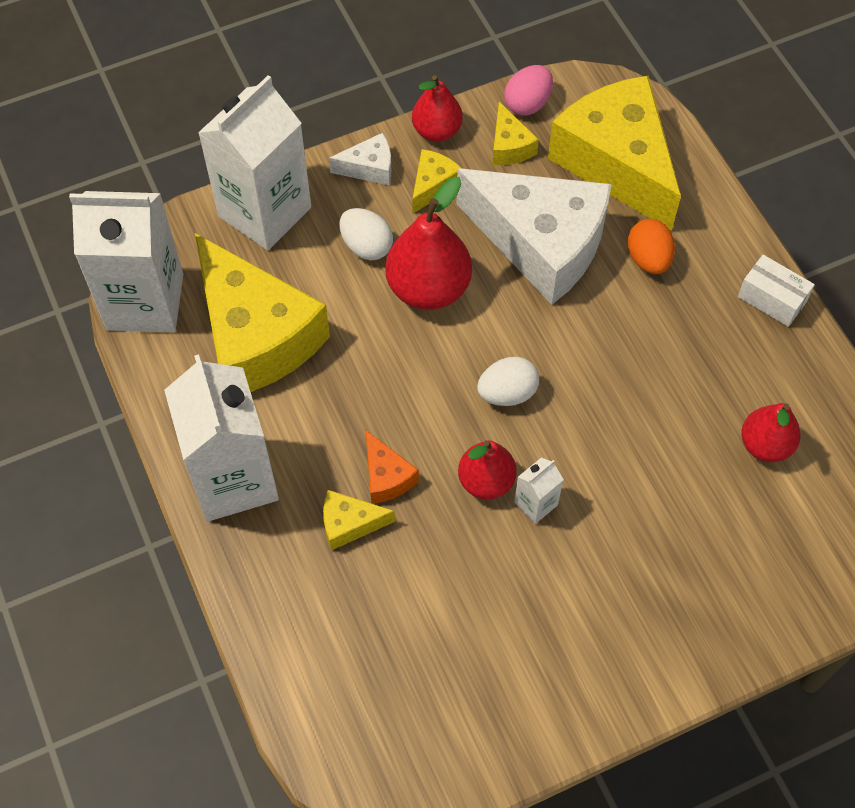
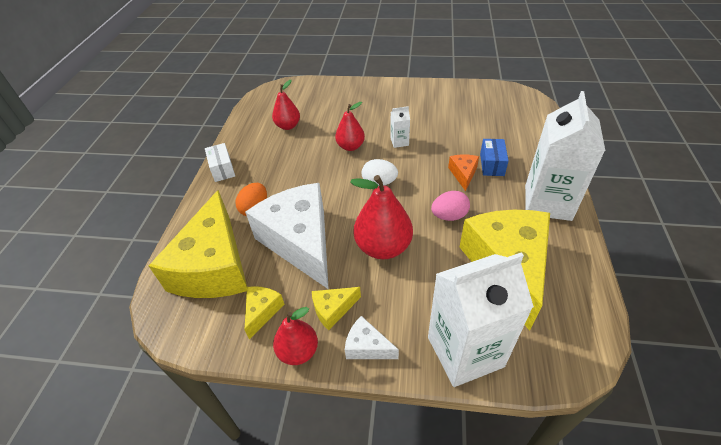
camera: 145 degrees left, 15 degrees down
(145, 302) = (583, 325): white carton -> none
(349, 524) = (492, 164): yellow cheese -> blue box
(366, 246) = (405, 289): white egg -> none
(486, 481) = (416, 156): red pear -> red pear (350, 146)
(527, 104) = (221, 338): pink egg -> pink egg (449, 216)

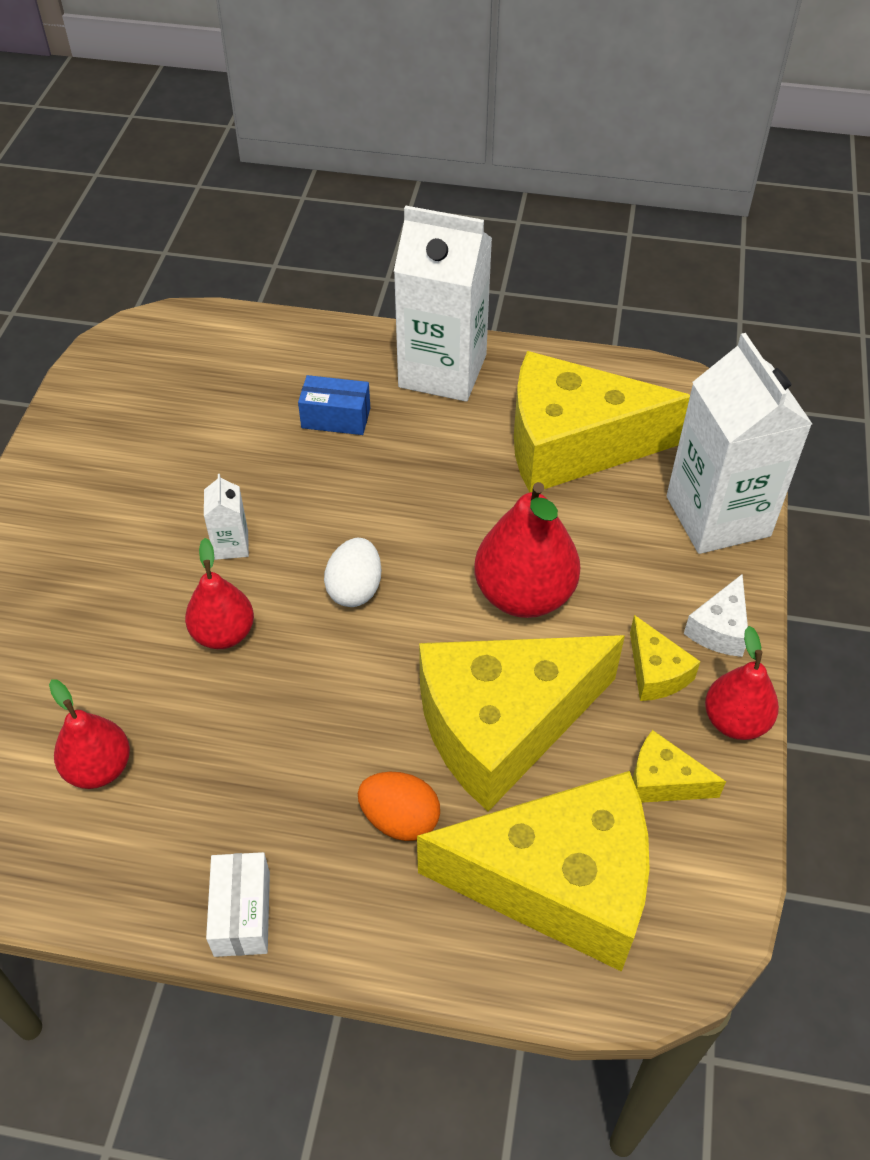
camera: 90 degrees left, 5 degrees up
(222, 169) = (242, 913): white box -> white box turned 75 degrees counterclockwise
(300, 241) = (502, 726): white cheese -> yellow cheese
(449, 216) = (459, 496): pink egg -> none
(463, 174) = (354, 461): orange cheese -> none

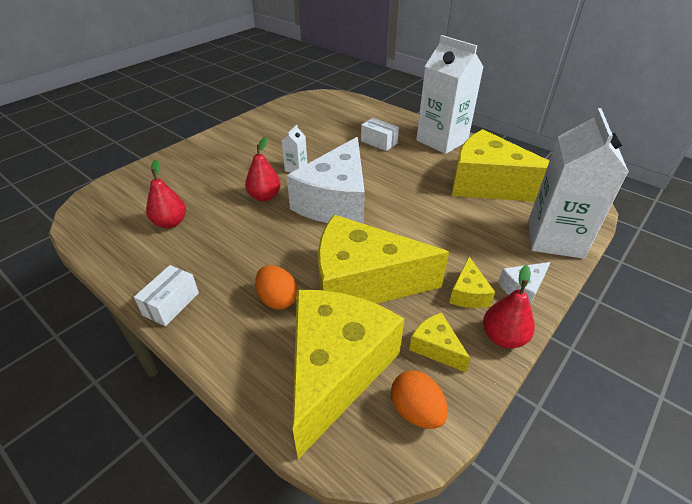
camera: 30 degrees right, 10 degrees down
(336, 418) = (379, 142): blue box -> white box
(355, 589) = (336, 201): white egg -> white cheese
(524, 595) = (417, 233): red pear -> none
(559, 883) = (335, 369): yellow cheese -> yellow cheese turned 105 degrees counterclockwise
(692, 884) = (416, 411): none -> orange egg

